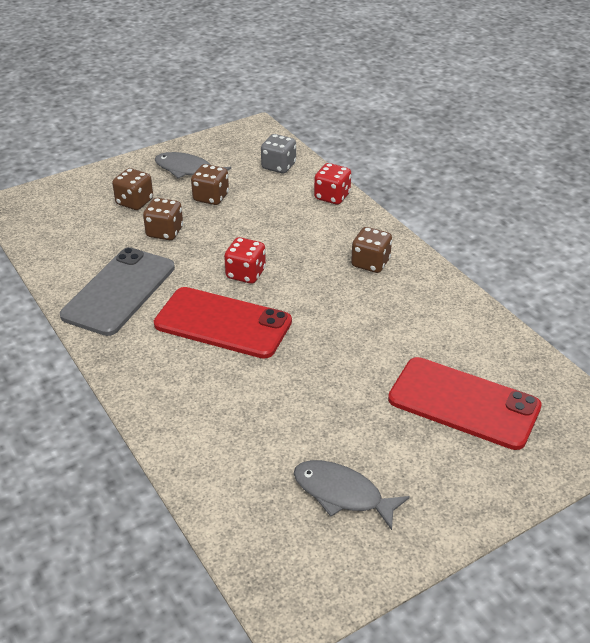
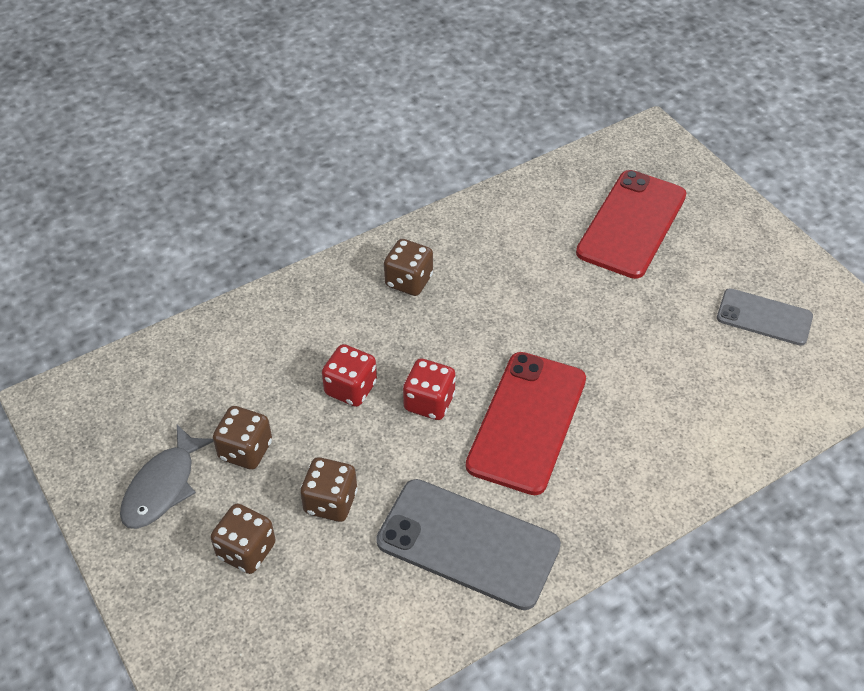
camera: 90 degrees left, 10 degrees up
(278, 166) = (173, 371): grey dice -> none
(332, 197) = (260, 313): red dice -> red dice (351, 388)
(342, 494) = (764, 317): grey fish -> grey phone

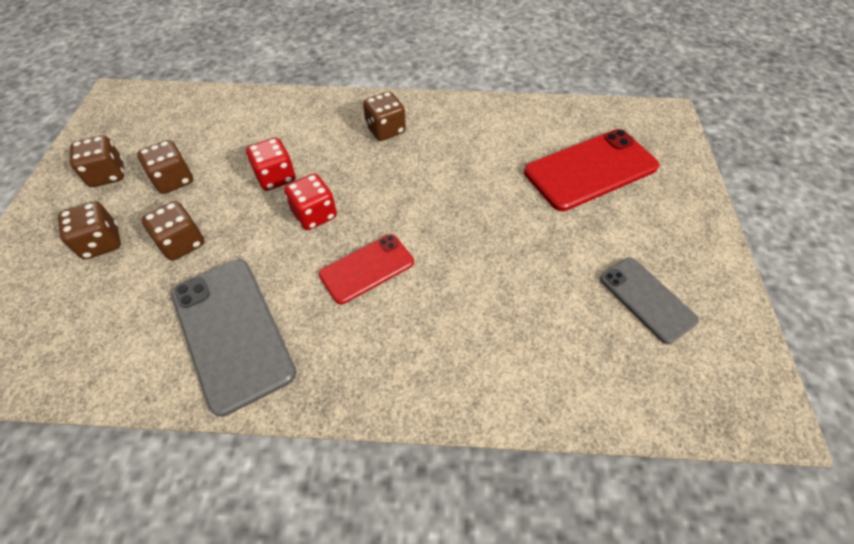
camera: 35 degrees right, 5 degrees up
(163, 486) = (108, 175): grey fish -> brown dice
(527, 422) = (367, 268): red phone -> red phone, size x0.61

